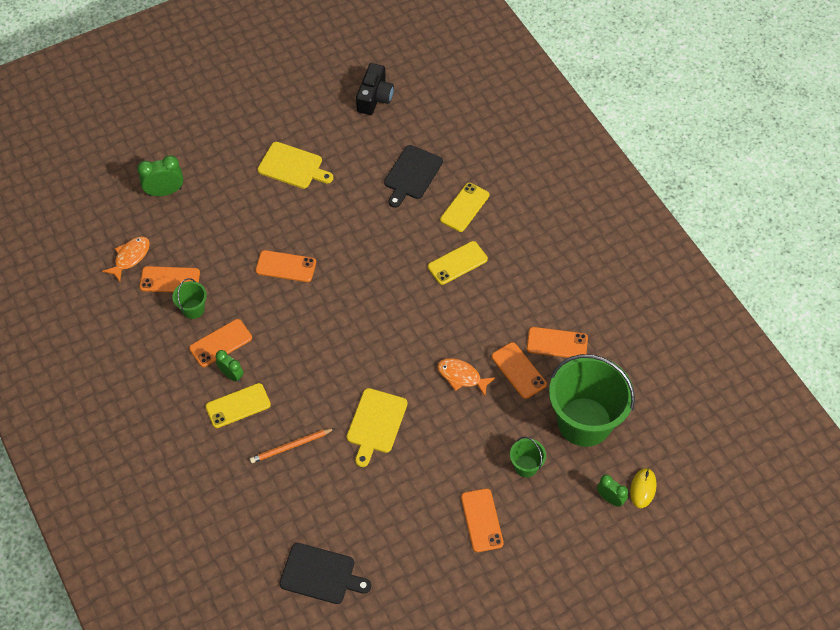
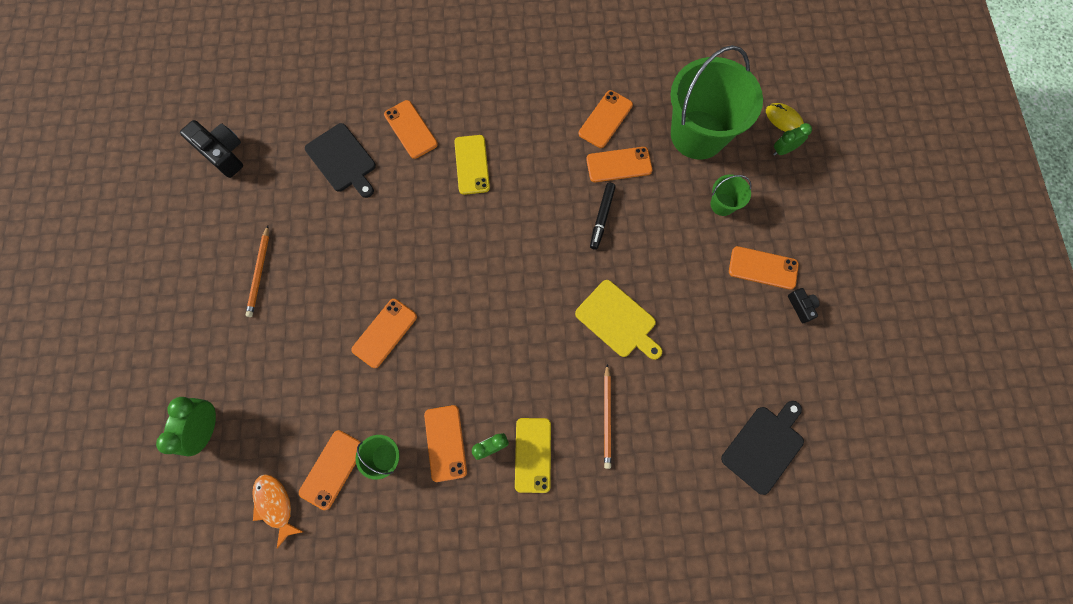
camera: 65 degrees left, 15 degrees up
(292, 166) = (259, 273): yellow cutting board -> orange pencil
(461, 376) = (602, 217): orange fish -> black marker
(461, 564) = (801, 306): none -> black camera
(464, 207) = (410, 129): yellow phone -> orange phone

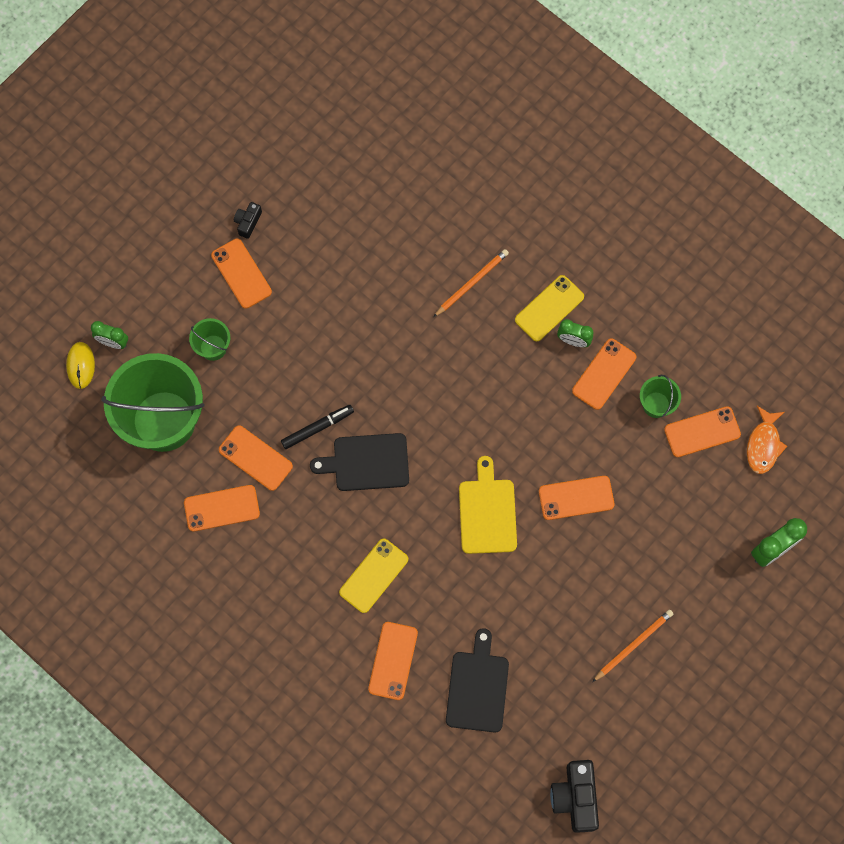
camera: 135 degrees left, 0 degrees up
(618, 320) = (391, 340): yellow cutting board -> yellow cutting board (487, 512)
(764, 446) = (384, 165): black cutting board -> black cutting board (367, 462)

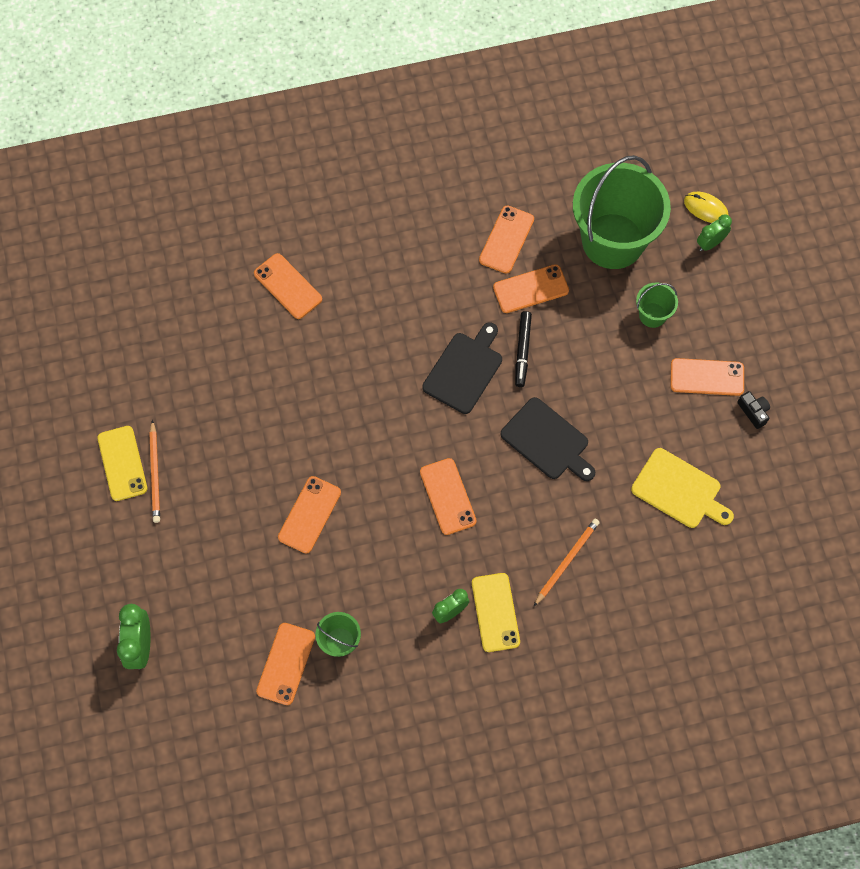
camera: 125 degrees right, 5 degrees down
(373, 575) = (366, 315): yellow phone -> yellow phone (122, 463)
(471, 283) = (566, 561): orange pencil -> orange pencil turned 135 degrees counterclockwise
(477, 687) = (218, 333): black cutting board -> black cutting board (547, 441)
(487, 512) = (351, 435): yellow cutting board -> yellow cutting board (679, 490)
(575, 797) = (78, 348): black camera -> none
(604, 374) = (400, 616): orange phone -> orange phone (448, 496)
(763, 445) = (234, 709): orange fish -> none

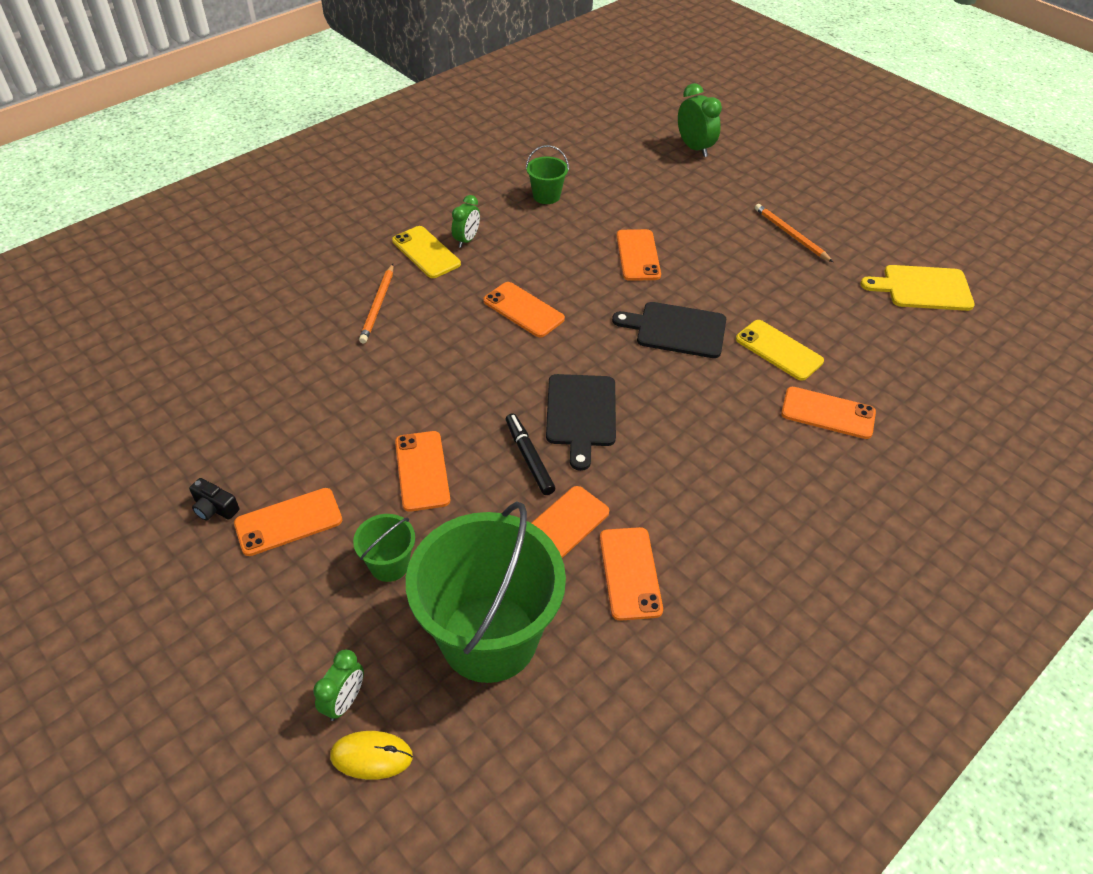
camera: 150 degrees right, 20 degrees down
(122, 463) = (823, 231): yellow phone -> yellow phone (778, 350)
(286, 664) = (578, 173): orange phone -> orange phone (422, 471)
(547, 441) = (451, 388): black cutting board -> black cutting board (677, 330)
(679, 490) = (283, 400): yellow cutting board -> yellow cutting board (923, 288)

